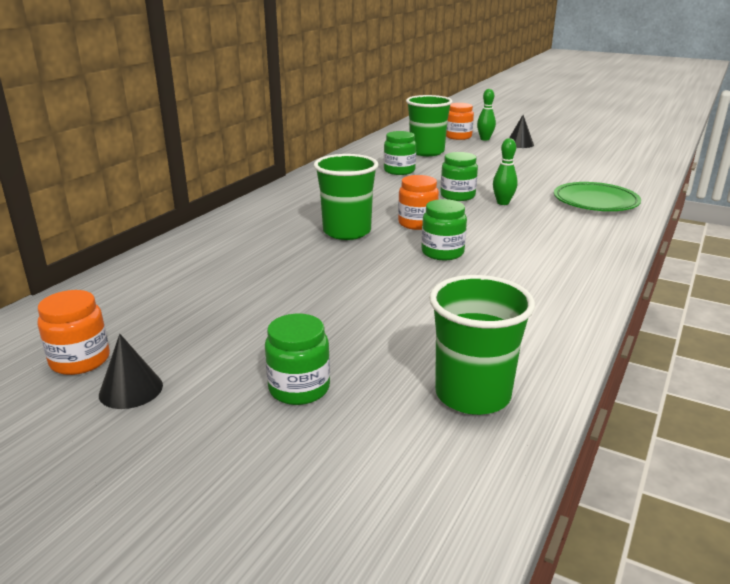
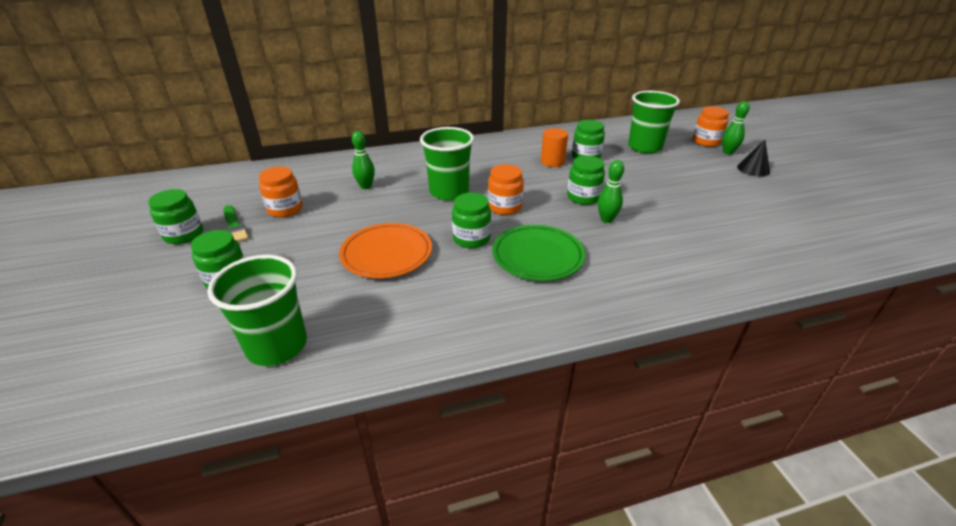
camera: 45 degrees right, 10 degrees up
(80, 360) = (199, 207): orange jar -> orange jar (285, 209)
(131, 390) = (184, 235): black cone -> green jar
(184, 352) = (234, 227): none -> green brush
(254, 259) = (366, 186): none -> green bowling pin
(382, 182) = (552, 162): none -> orange cylinder
(402, 293) = (386, 254): none -> orange plate
(595, 201) = (696, 258): green plate -> green plate (537, 256)

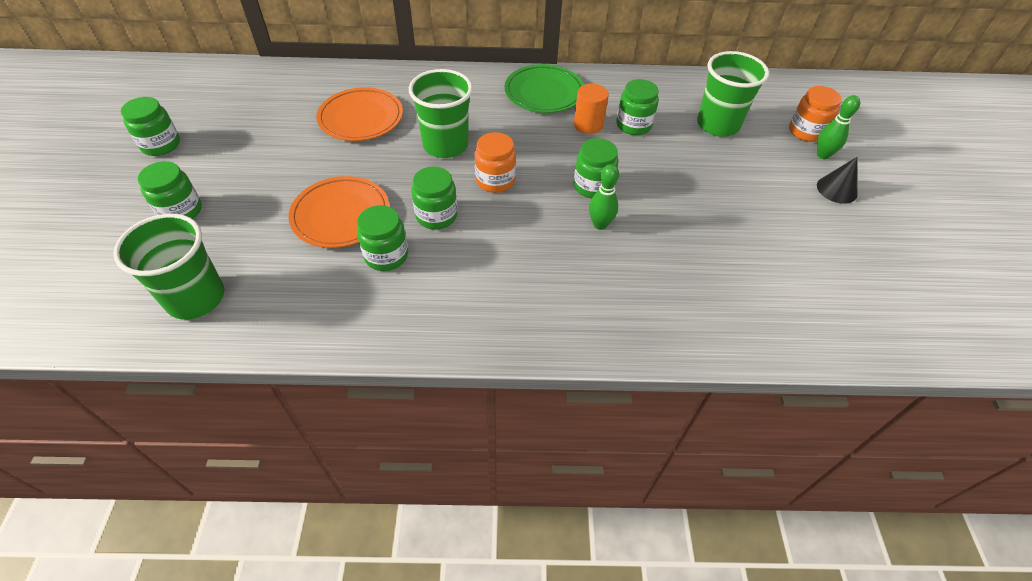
camera: 15 degrees right, 15 degrees up
(234, 227) = (210, 145): green brush -> none
(285, 209) = (267, 133): orange jar -> none
(366, 186) = (361, 118): green bowling pin -> orange plate
(445, 274) = (386, 255): none -> green jar
(537, 256) = (493, 256): green plate -> green plate (544, 93)

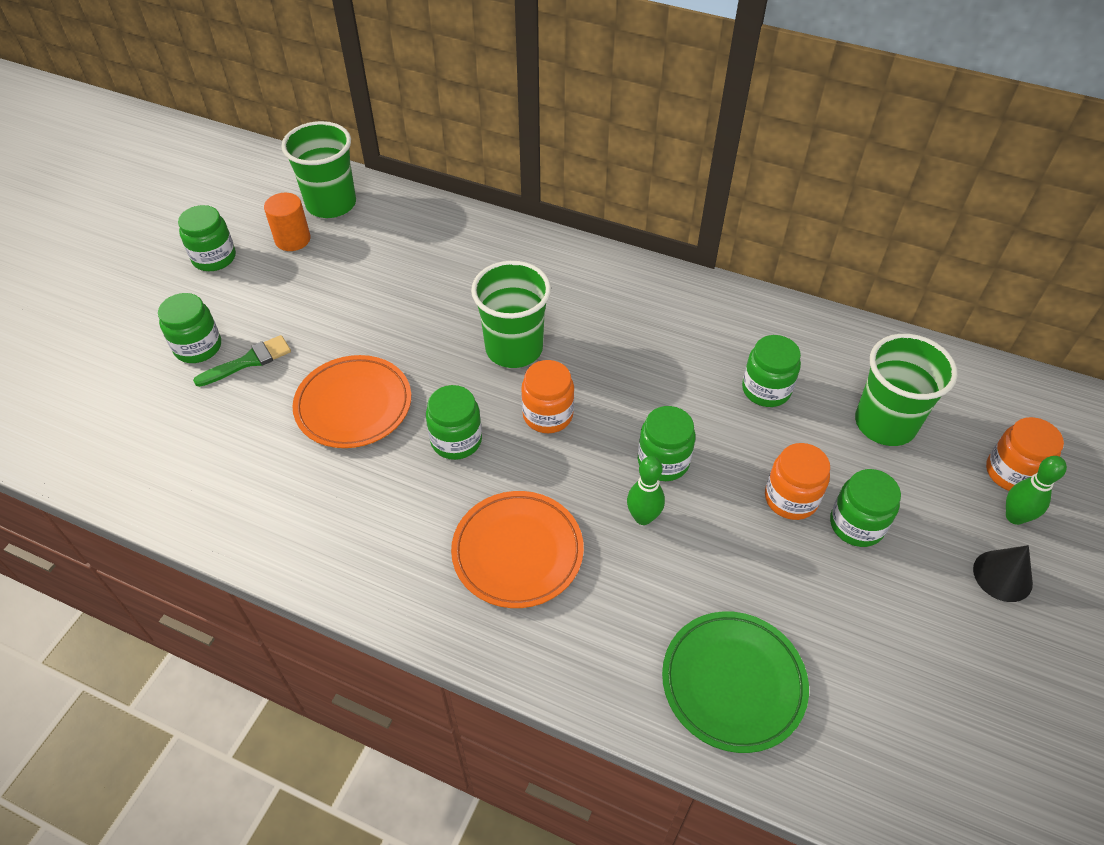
camera: 25 degrees right, 0 degrees up
(196, 298) = (167, 457): green cup -> green cup (331, 204)
(233, 209) = (249, 361): none -> green brush
(361, 118) = (436, 283): orange plate -> orange plate (517, 552)
(386, 255) = (377, 473): green jar -> green jar (856, 524)
(544, 93) = (673, 308): green plate -> green plate (733, 683)
(588, 125) = (705, 371): orange cylinder -> orange cylinder (292, 239)
(688, 184) = (791, 498): none -> orange jar

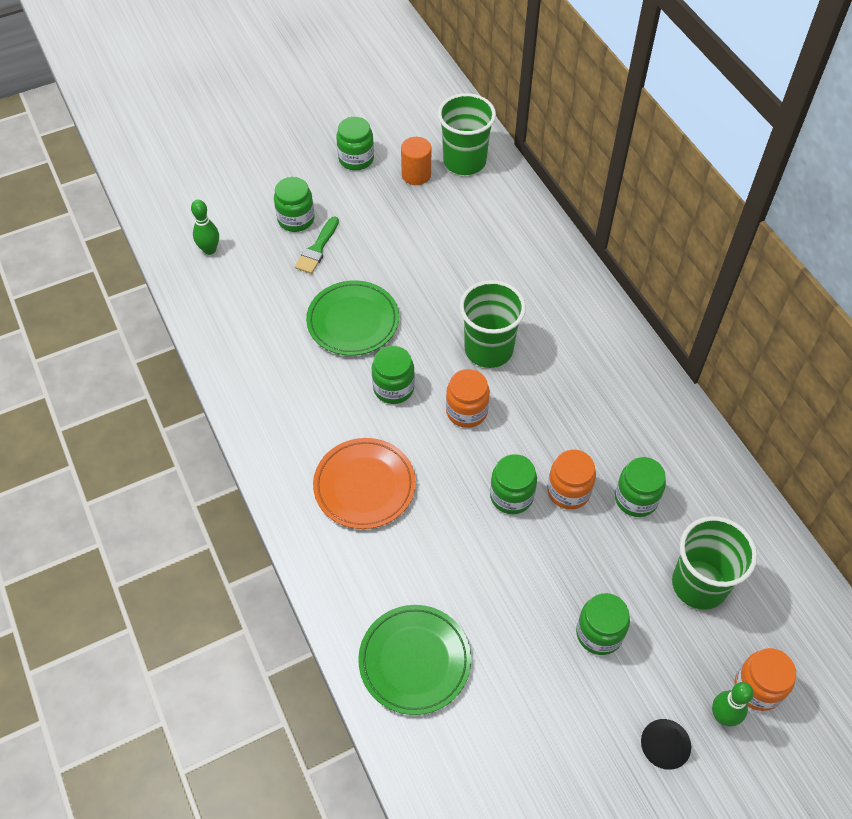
camera: 40 degrees right, 5 degrees up
(249, 361) = (317, 249): green brush -> green brush turned 105 degrees clockwise
(353, 405) = (353, 321): orange plate -> green plate
(643, 517) = (461, 522): green bowling pin -> green bowling pin (209, 250)
(791, 498) = (572, 583): orange jar -> orange jar (568, 491)

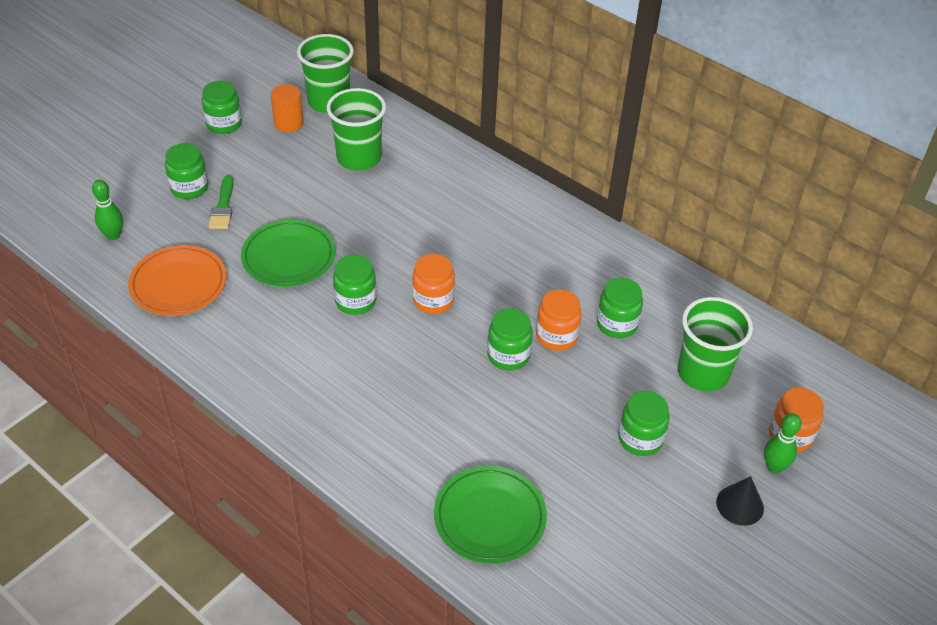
camera: 25 degrees left, 10 degrees down
(364, 486) = (369, 389): orange plate -> orange plate (178, 284)
(488, 349) = (428, 245): green cup -> green cup (359, 158)

